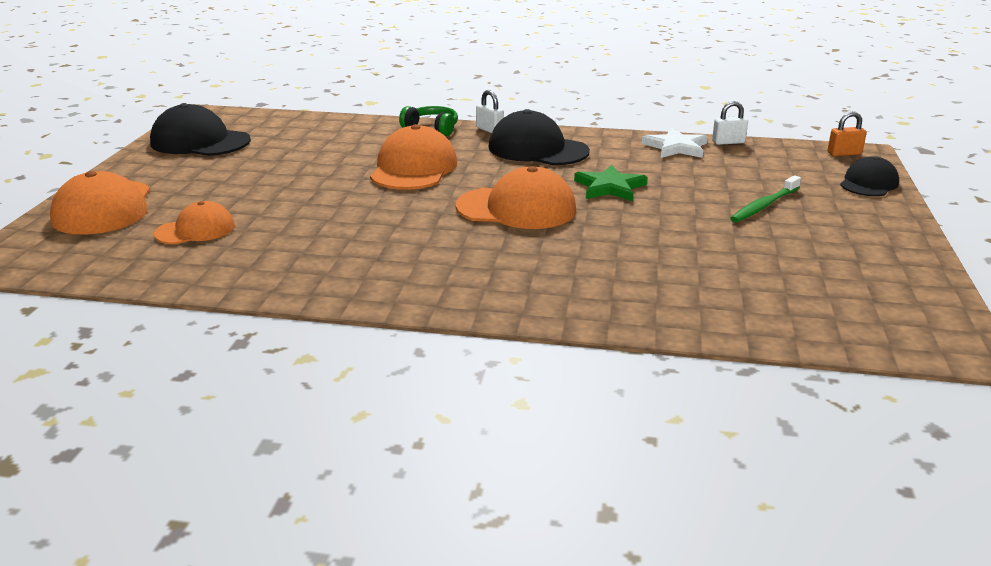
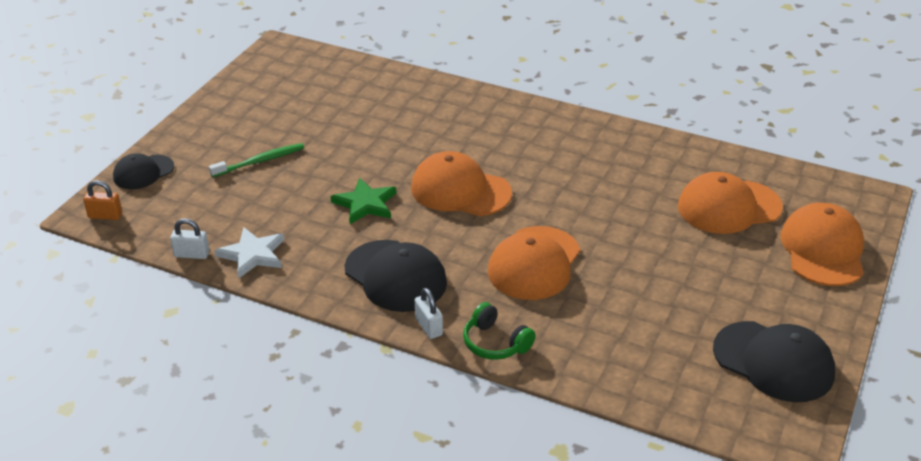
camera: 165 degrees left, 10 degrees up
(195, 230) = (729, 207): orange cap -> orange cap, size x1.64

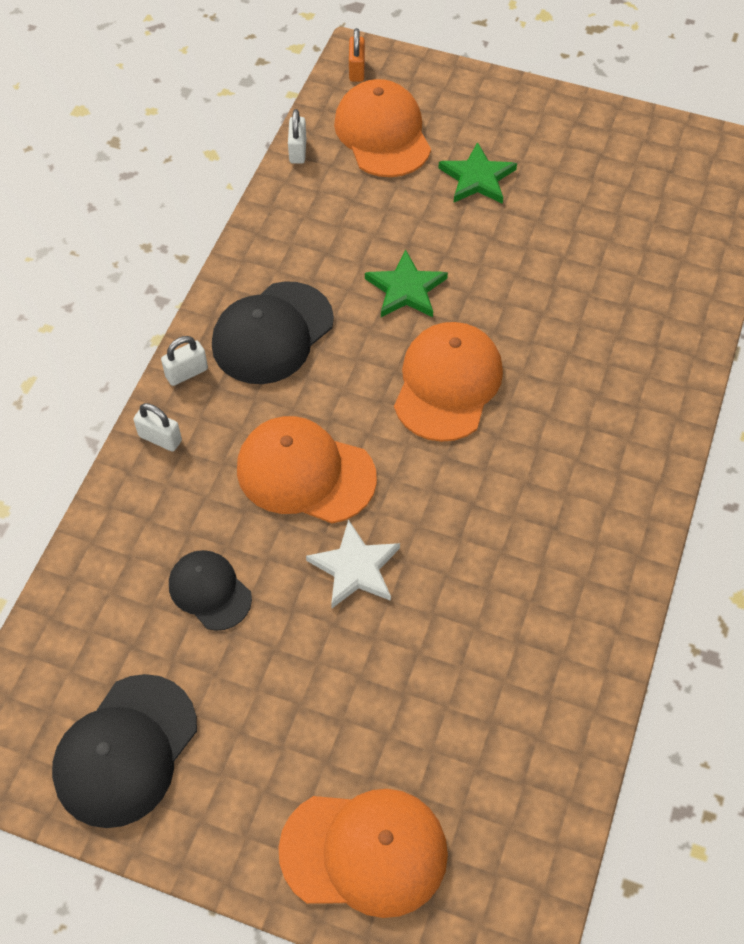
camera: 85 degrees right, 20 degrees up
(143, 172) = (438, 82): black cap -> black cap (210, 591)
(253, 255) = (301, 201): white star -> white star (355, 568)
(260, 161) = (477, 178): green toothbrush -> green star
(495, 343) = (160, 438): green headphones -> white padlock
(729, 207) = (454, 722): orange cap -> orange cap (382, 134)

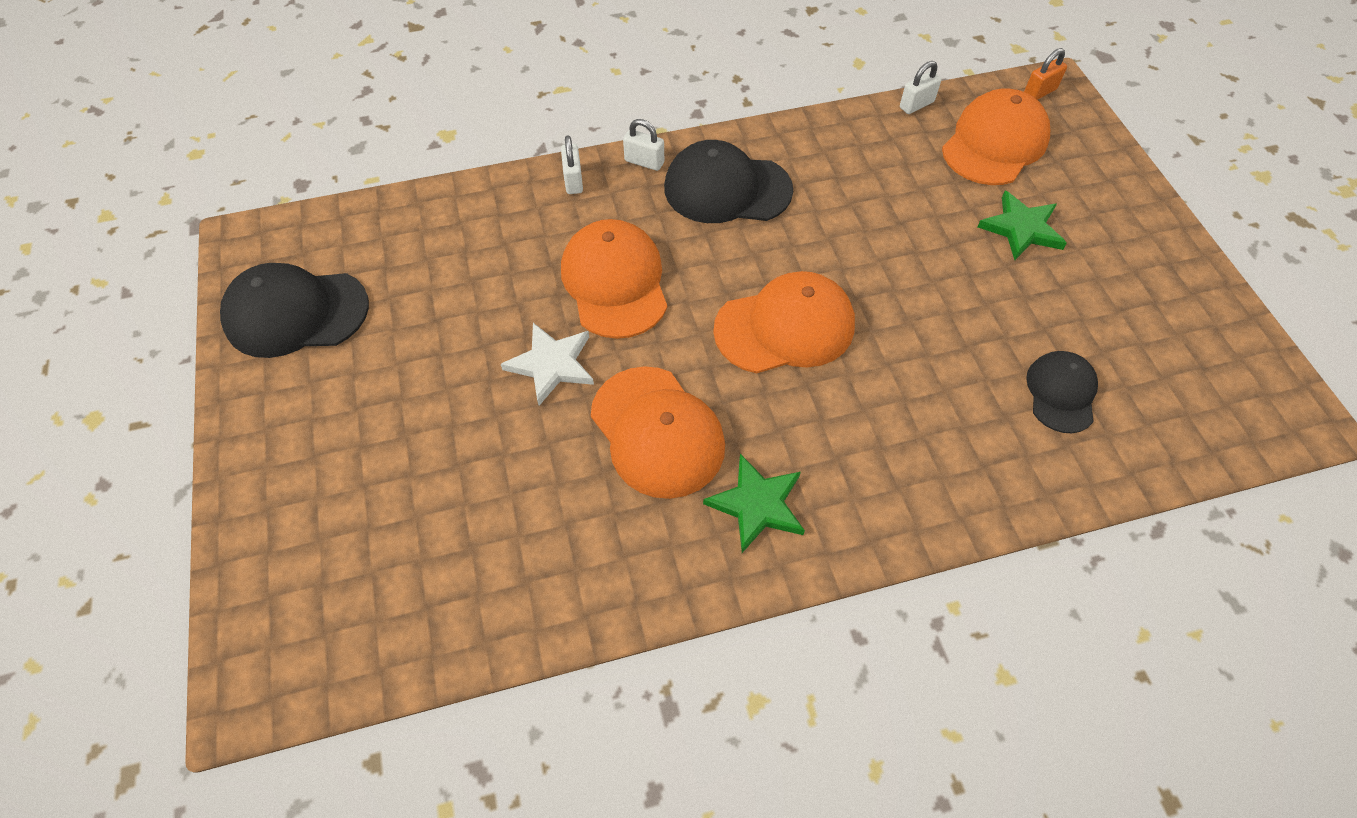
camera: 55 degrees right, 0 degrees up
(210, 591) = (463, 285): black cap -> black cap (1061, 393)
(364, 852) = (293, 518): orange cap -> orange cap (657, 432)
(406, 289) = (853, 246): green star -> green star (757, 504)

